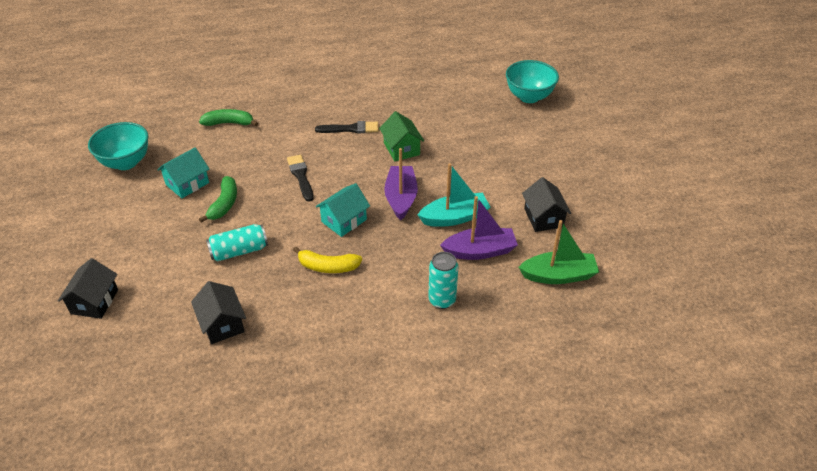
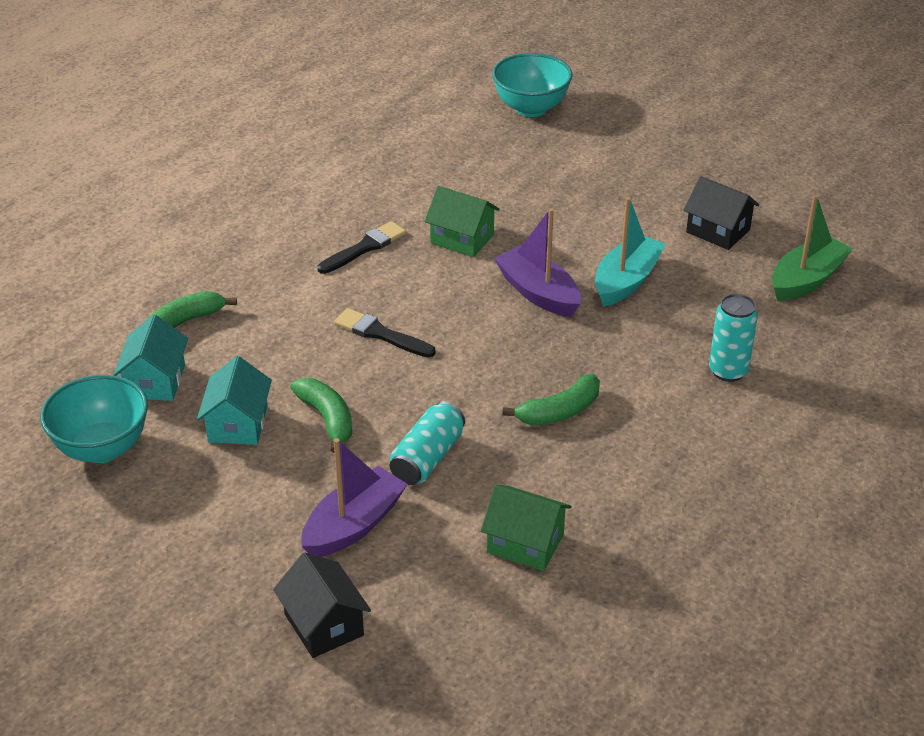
camera: 40 degrees left, 5 degrees down
(222, 324) = (525, 543): black house -> green house
(328, 266) = (559, 411): yellow banana -> green banana
(344, 221) = (507, 353): turquoise house -> turquoise house (155, 381)
(480, 251) = (699, 300): purple boat -> purple boat (354, 525)

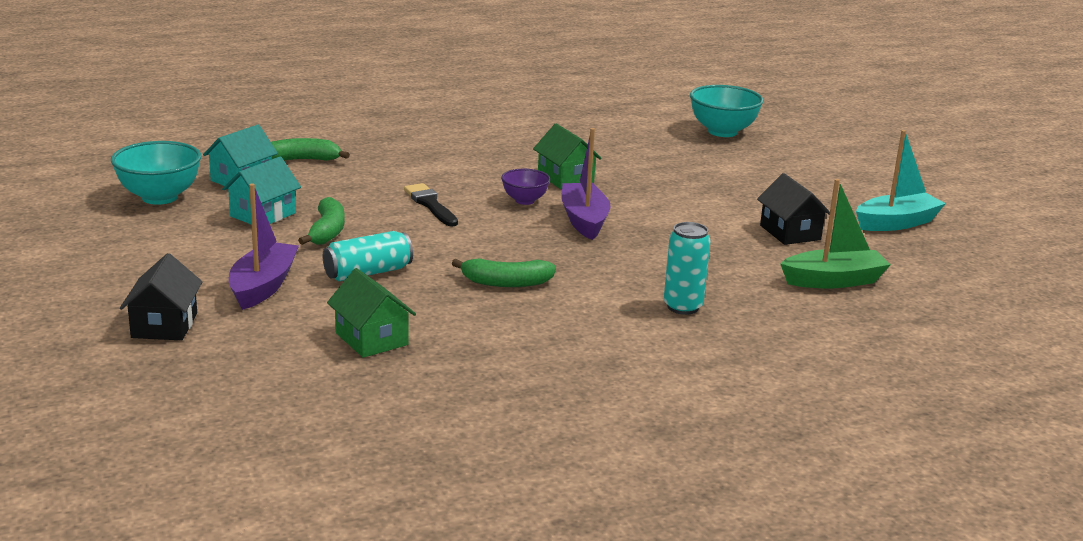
camera: 30 degrees right, 15 degrees down
(354, 525) = (263, 286): purple boat -> purple boat turned 60 degrees counterclockwise
(364, 248) = (484, 162): black brush -> none
(459, 288) = (524, 200): none -> purple bowl
(626, 281) = (667, 235): turquoise boat -> turquoise boat (896, 223)

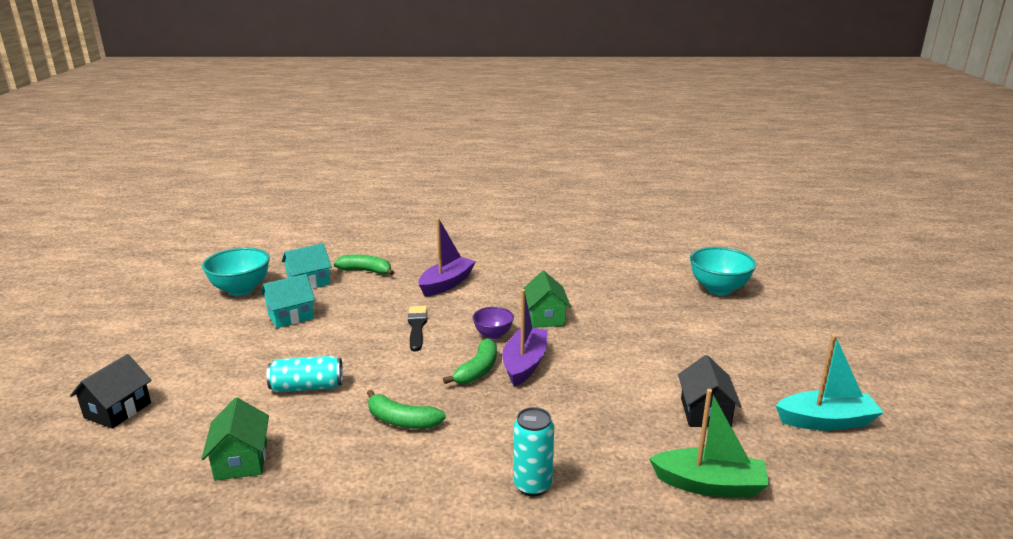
camera: 25 degrees right, 0 degrees up
(263, 286) = (221, 385): purple boat -> purple boat (446, 284)
(327, 231) = (318, 340): green banana -> green banana (477, 370)

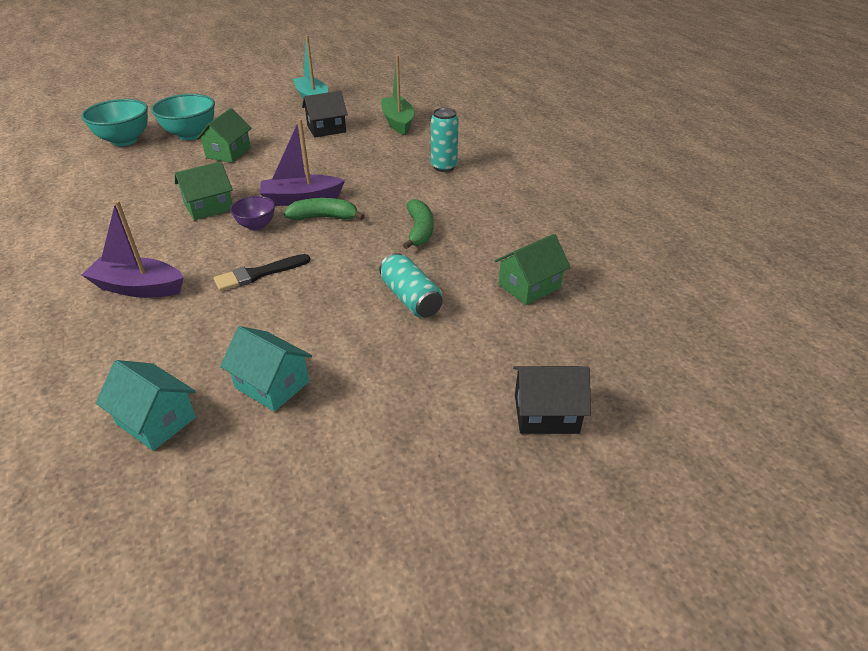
camera: 115 degrees left, 15 degrees up
(241, 290) = (203, 494): turquoise bowl -> turquoise bowl (191, 135)
(366, 271) = (104, 374): green banana -> none
(661, 338) = (228, 153): none -> green house

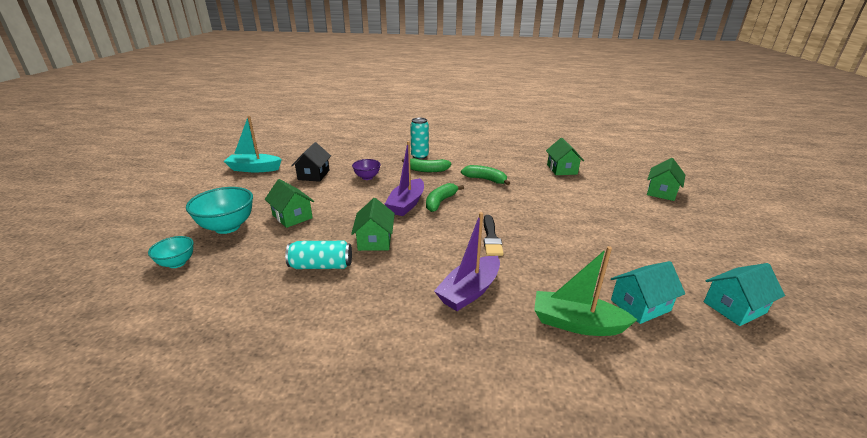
camera: 60 degrees left, 10 degrees down
(124, 140) = (177, 263): turquoise bowl -> turquoise bowl, size x0.58
(256, 226) = (425, 226): purple bowl -> purple bowl (367, 177)
(272, 385) = (616, 256): turquoise house -> turquoise house (734, 307)
(398, 122) = (341, 153): green boat -> green boat (576, 323)
(406, 183) = (426, 170): none -> green banana
(410, 298) = (553, 198): turquoise can -> turquoise can (321, 266)
(546, 414) = (661, 192): black house -> green house

